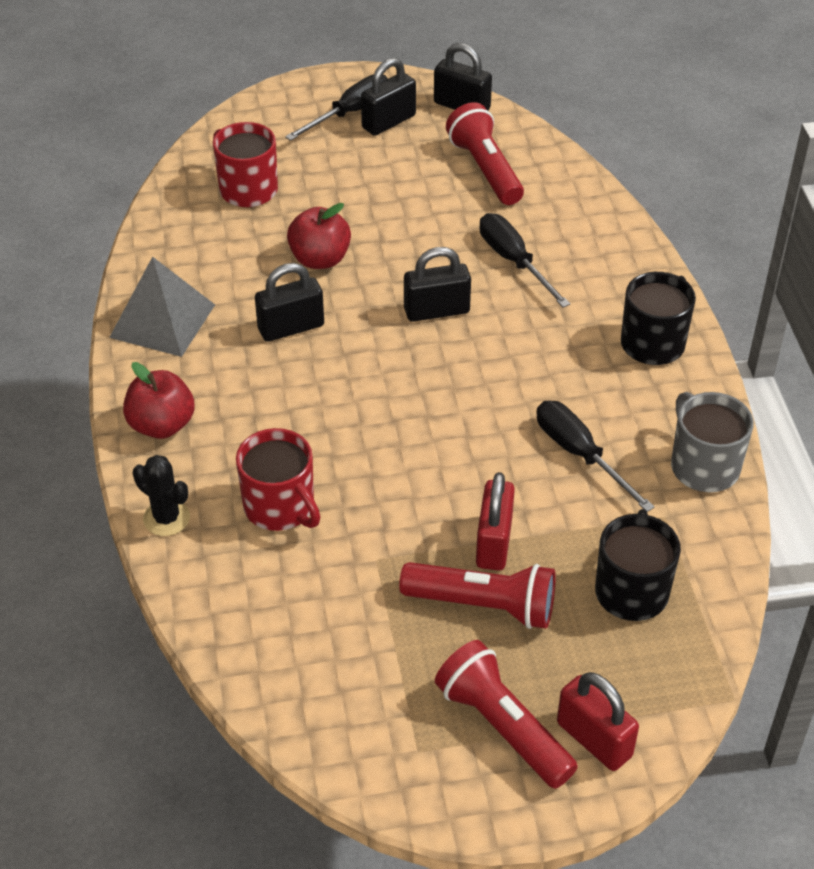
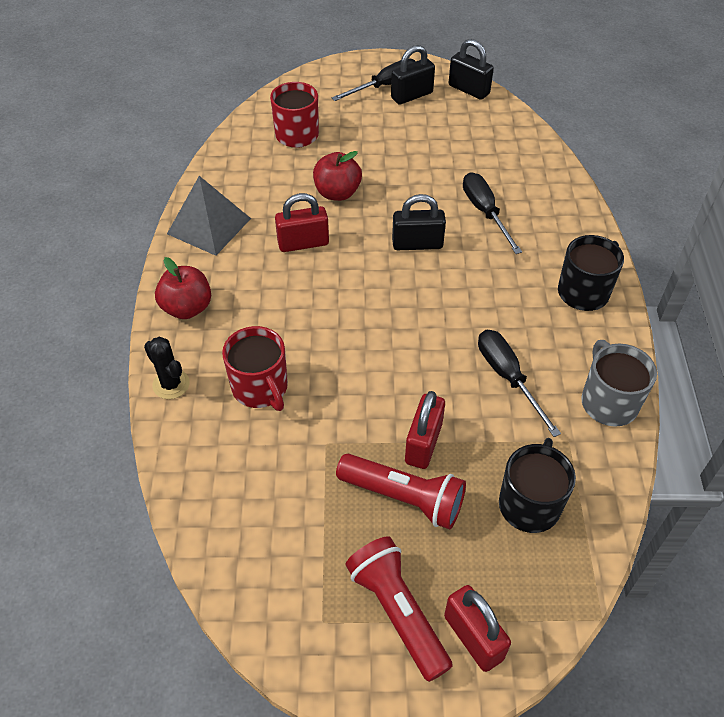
camera: 10 degrees right, 5 degrees up
(291, 327) = (303, 243): black padlock -> red padlock
(485, 169) = (477, 139): red flashlight -> none

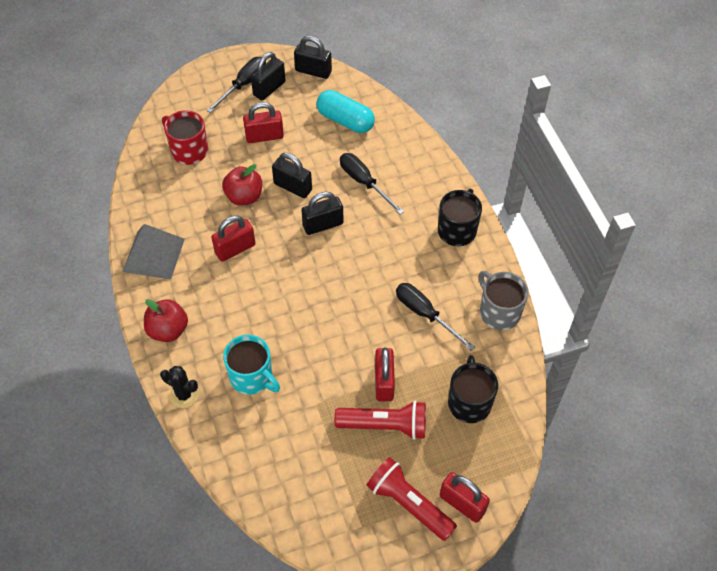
camera: 20 degrees left, 5 degrees up
(260, 388) = (252, 377): red mug -> turquoise mug
(386, 139) = (264, 136): none -> red padlock
(398, 196) = (293, 187): none -> black padlock
(487, 144) = (345, 120): none -> turquoise capsule

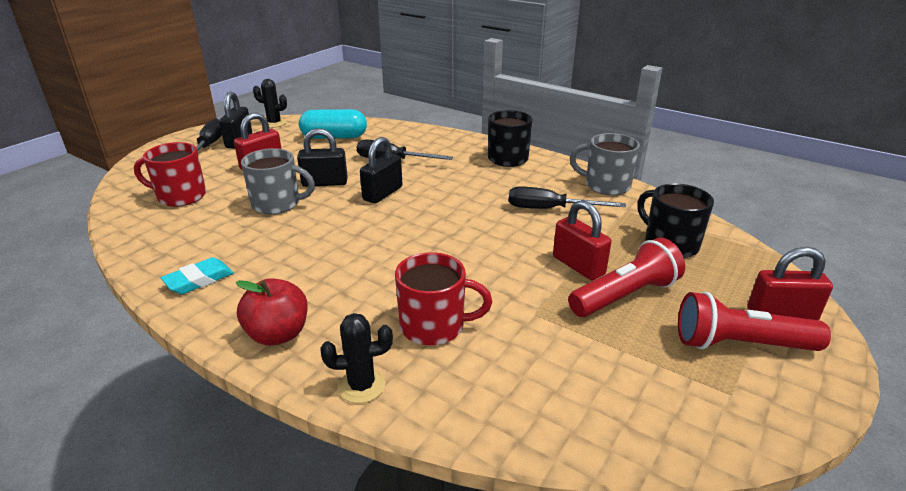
camera: 35 degrees left, 25 degrees down
(154, 255) = (199, 280): grey pyramid -> turquoise eraser
(235, 249) = (303, 239): red padlock -> none
(244, 197) = (277, 204): red apple -> grey mug
(252, 377) = (434, 326): turquoise mug -> red mug
(313, 71) = (274, 123): black padlock -> black cactus

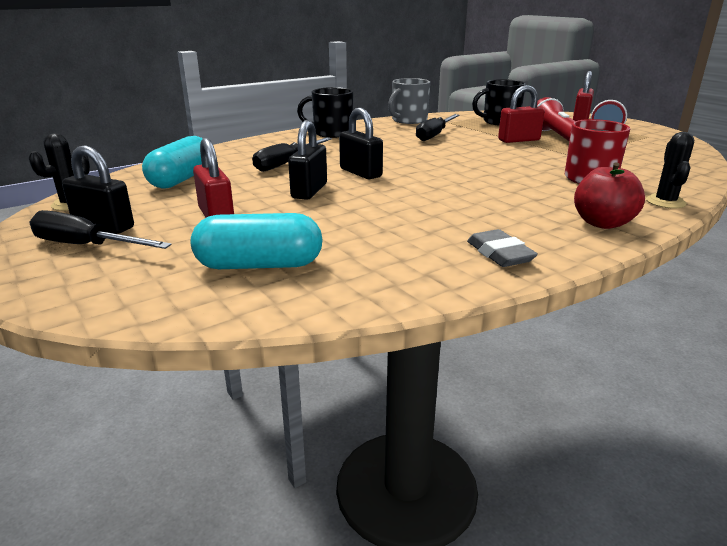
camera: 70 degrees left, 5 degrees down
(180, 196) = (259, 265): red mug -> turquoise capsule
(199, 280) = (499, 254): turquoise eraser -> grey eraser
(277, 204) = (342, 213): grey mug -> none

